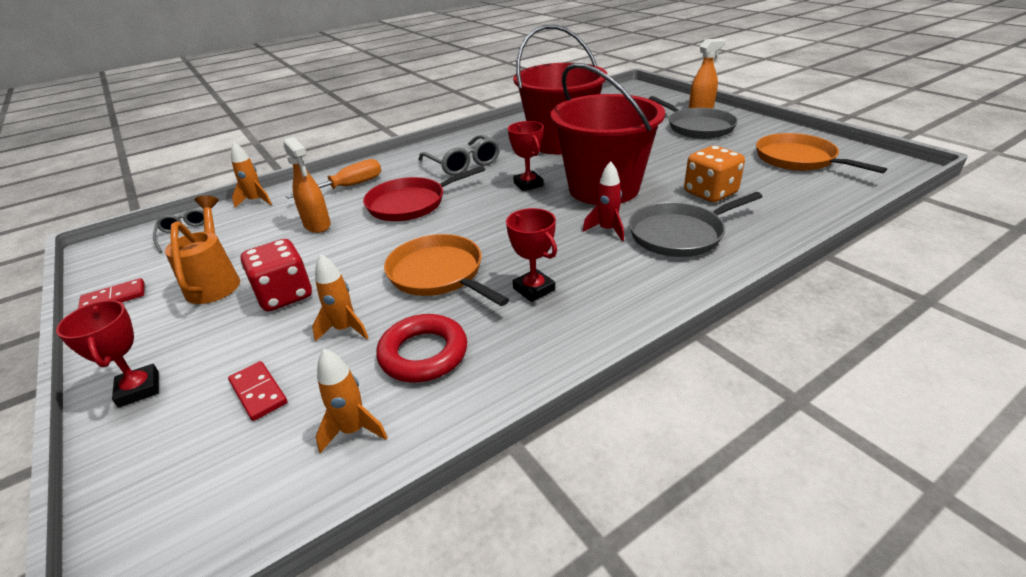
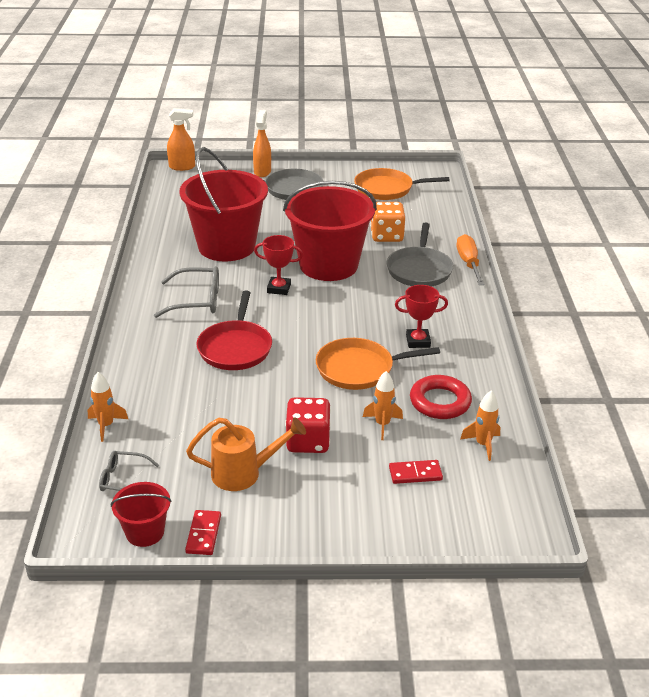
camera: 60 degrees left, 0 degrees up
(114, 270) = (145, 532): none -> red bucket
(139, 389) = (360, 527): red trophy -> none
(215, 282) = (244, 473): orange watering can -> orange watering can turned 150 degrees clockwise
(317, 225) = (210, 402): orange spray bottle -> orange spray bottle (182, 167)
(348, 187) = (154, 368): orange screwdriver -> orange screwdriver (468, 263)
(607, 230) = (384, 289): red rocket -> none

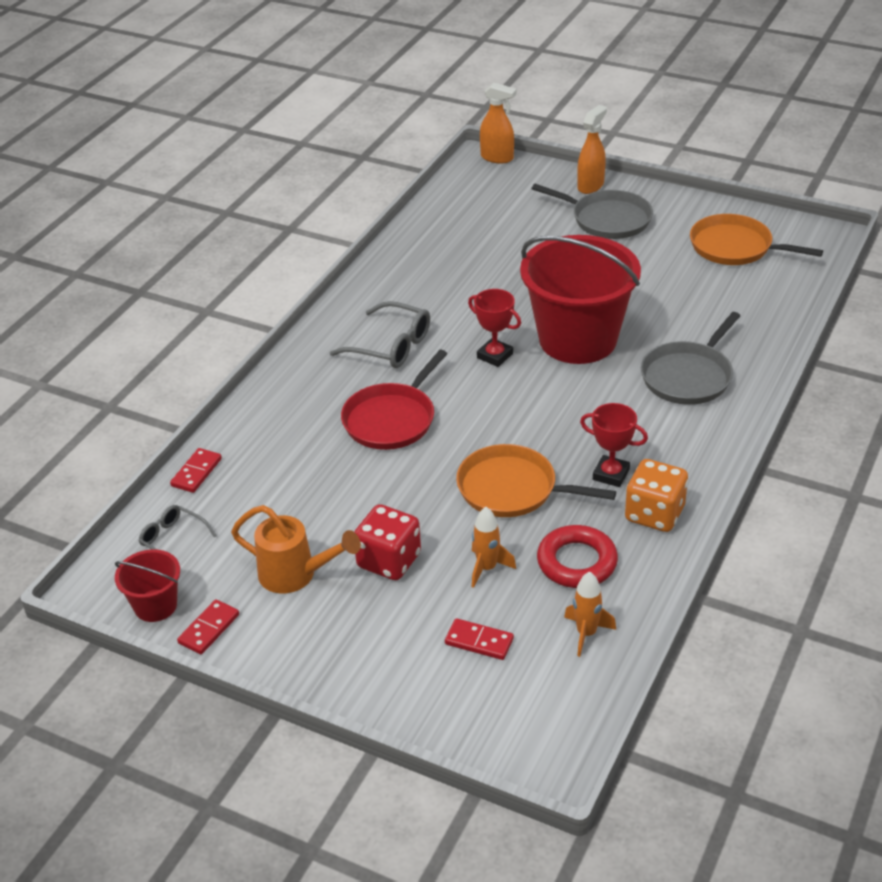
camera: 30 degrees right, 5 degrees up
(106, 426) = (196, 472): orange rocket -> red domino
(226, 246) = (474, 282): red bucket -> none
(386, 236) = (682, 317): orange dice -> orange dice (654, 514)
(468, 263) = (761, 384): orange screwdriver -> none

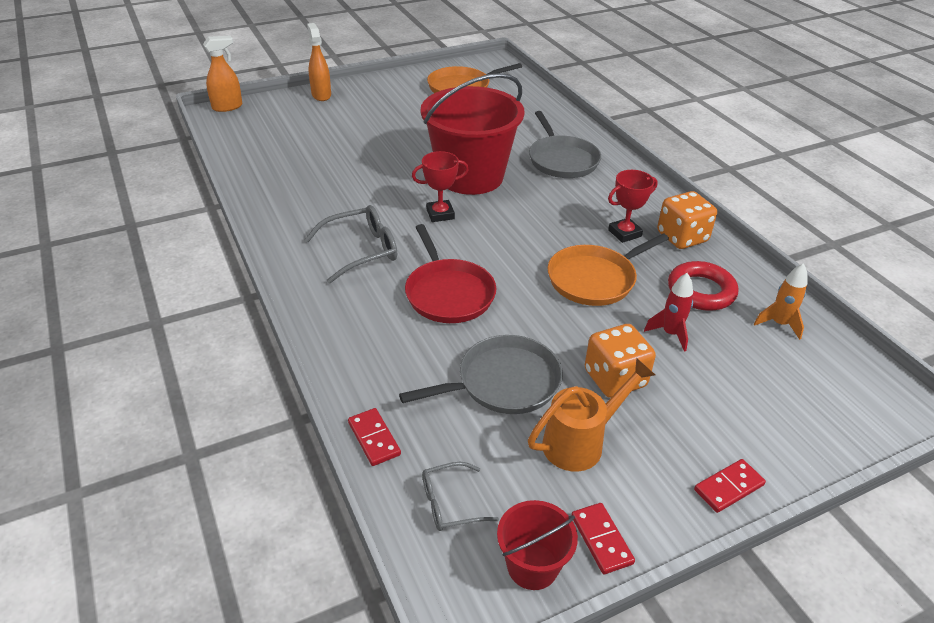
camera: 55 degrees left, 0 degrees up
(389, 561) = (615, 378): red dice -> orange dice
(479, 641) = (749, 378): red domino -> red domino (729, 487)
(487, 568) = (670, 334): orange rocket -> red rocket
(607, 219) = (365, 107): grey pan -> grey pan (503, 382)

